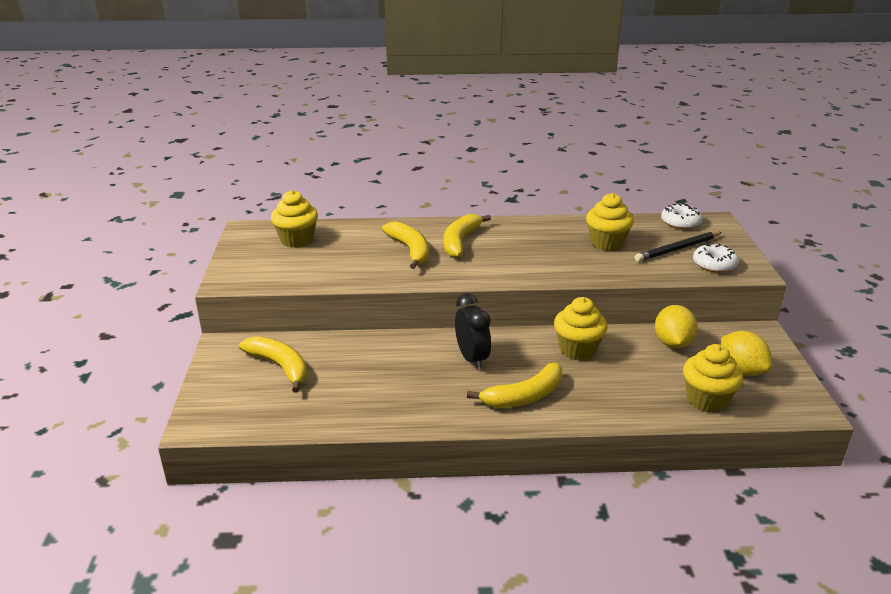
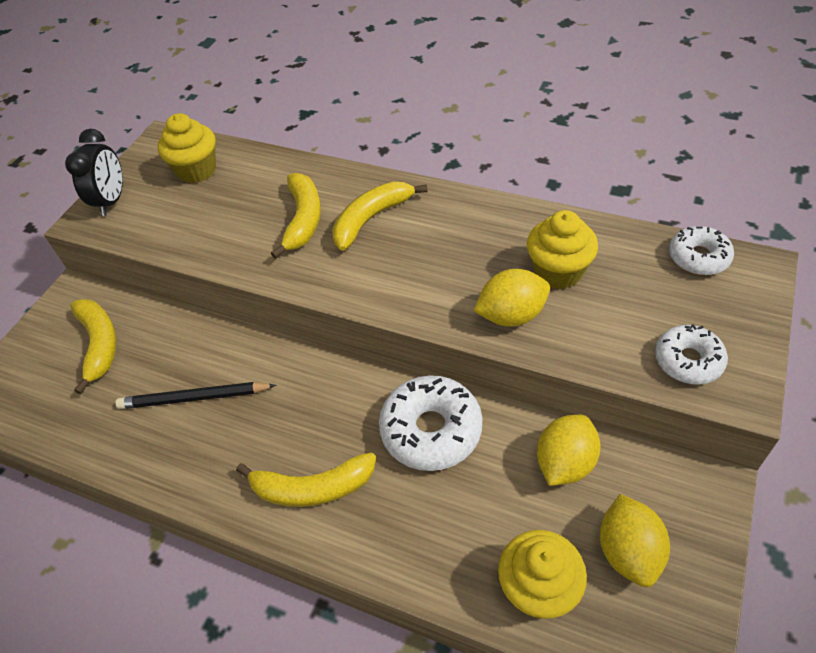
camera: 30 degrees right, 20 degrees up
(472, 358) = (297, 401): black clock -> black clock (112, 201)
(577, 349) = (431, 430): yellow cupcake -> white donut
(597, 267) = (511, 315): none -> yellow lemon
(677, 249) = (654, 311): black pencil -> black pencil (194, 398)

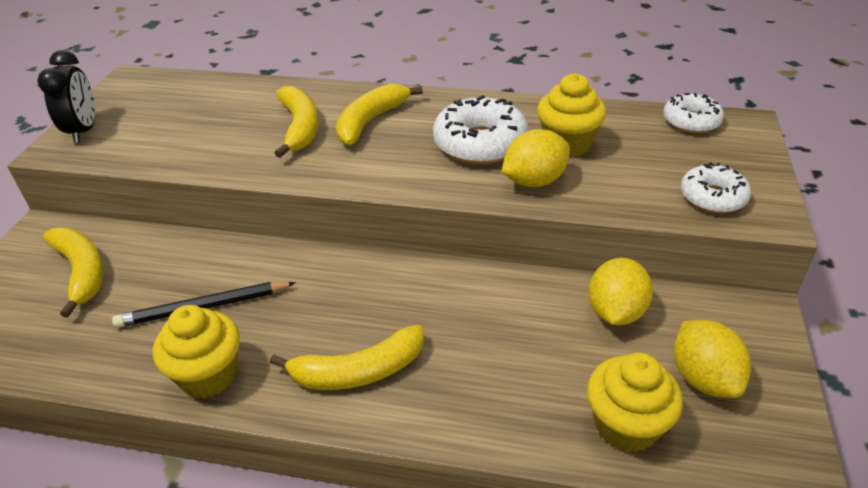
camera: 15 degrees left, 10 degrees down
(197, 170) = (175, 99): yellow cupcake -> yellow cupcake (209, 375)
(431, 430) = (472, 302): white donut -> white donut (480, 143)

